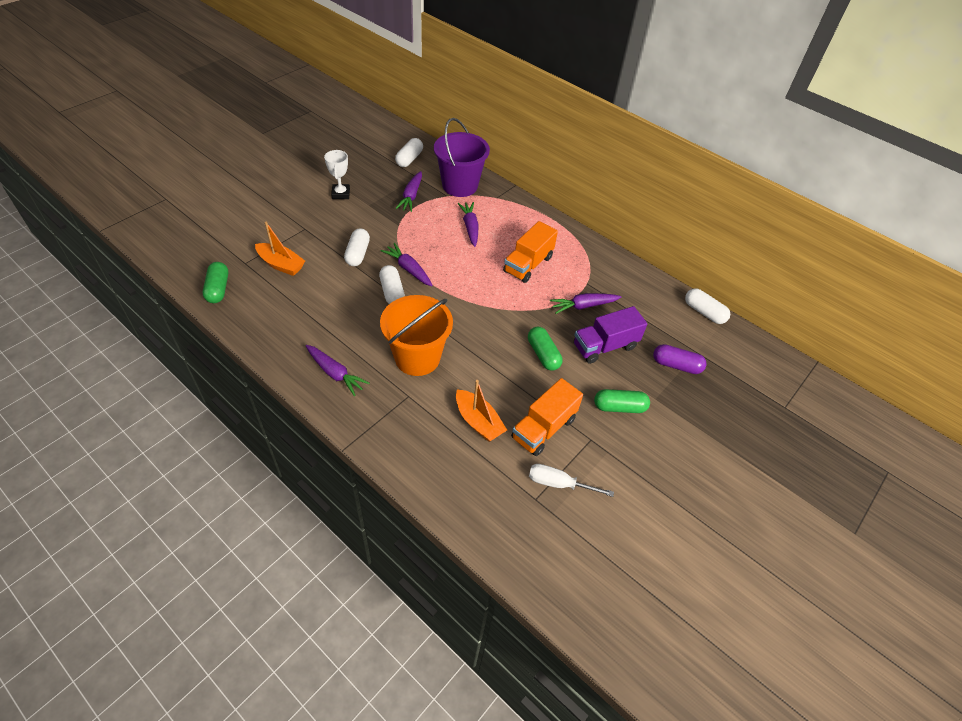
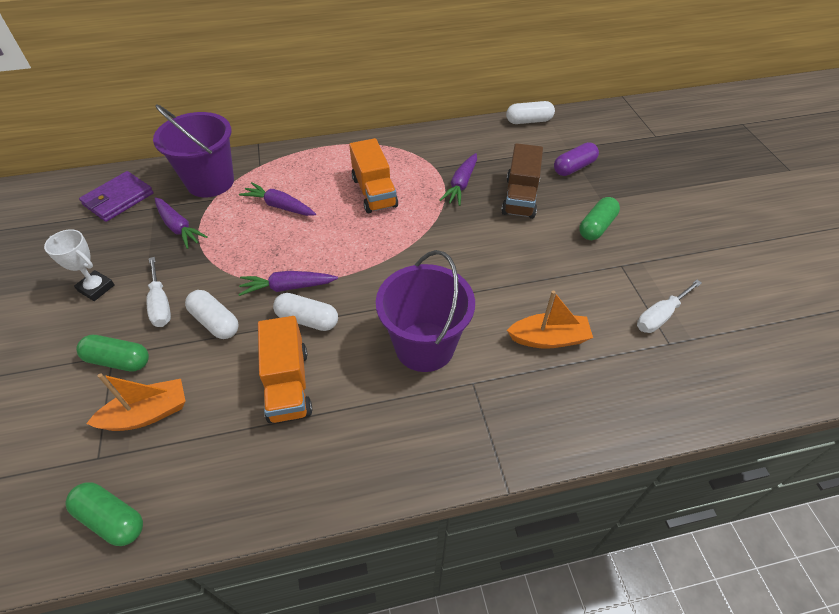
camera: 50 degrees left, 0 degrees up
(335, 373) = (385, 441): purple carrot -> none
(351, 225) = (160, 304): none -> white screwdriver
(409, 159) = (118, 199): white capsule -> purple wallet
(417, 358) = (424, 346): orange bucket -> purple bucket
(543, 354) = (498, 243): green capsule -> green capsule (118, 360)
(543, 428) = (588, 292): orange truck -> orange truck (288, 384)
(605, 346) = (520, 197): purple truck -> brown truck

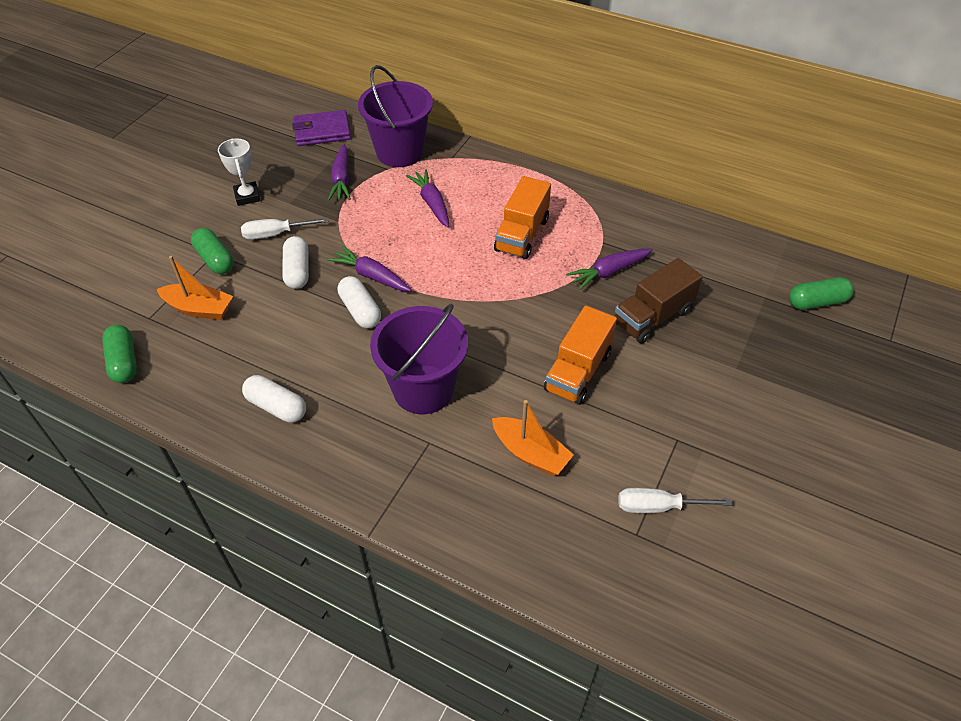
camera: 40 degrees right, 0 degrees up
(160, 304) = (276, 234): white screwdriver -> white screwdriver turned 60 degrees clockwise
(288, 384) = (300, 349): orange truck -> orange truck (578, 371)
(529, 121) = (756, 245): white capsule -> white capsule (276, 406)
(574, 167) = (746, 320): purple capsule -> none
(596, 227) = (697, 389): green capsule -> green capsule (817, 302)

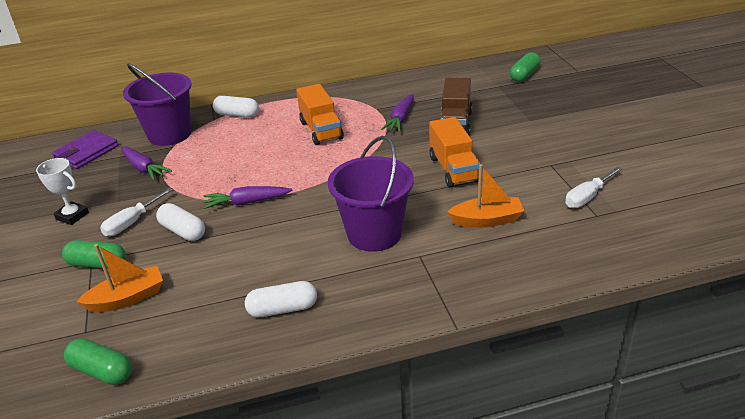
camera: 40 degrees left, 15 degrees down
(360, 310) = (266, 223): white capsule -> white capsule (237, 115)
(432, 204) = (235, 146): purple carrot -> none

